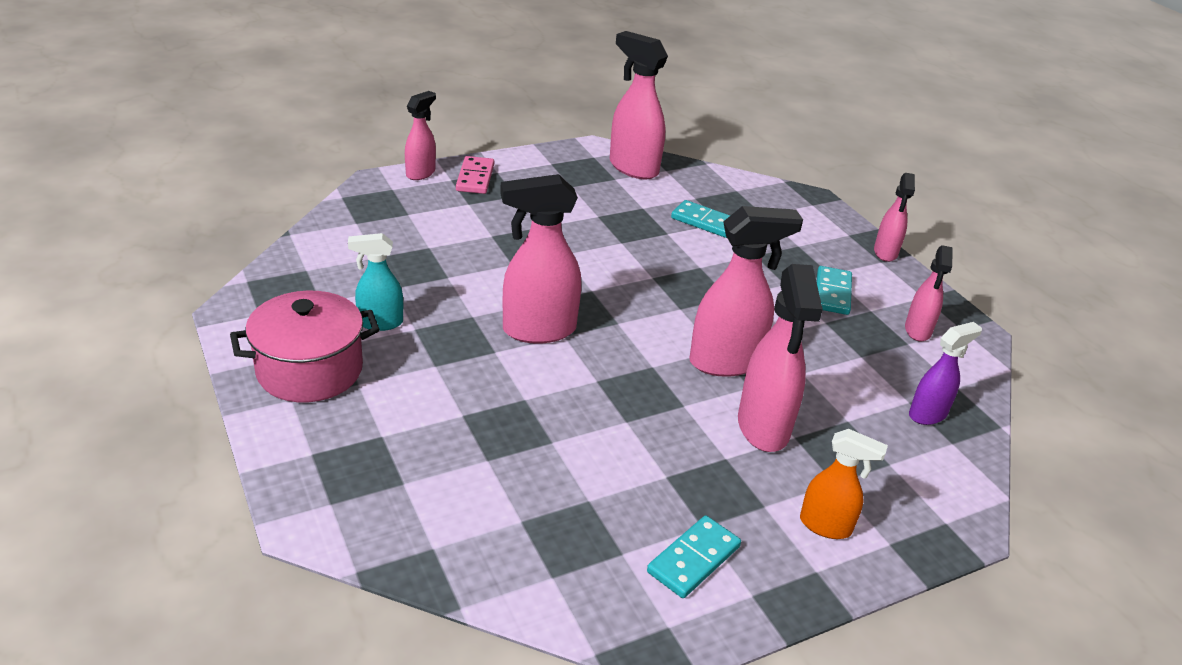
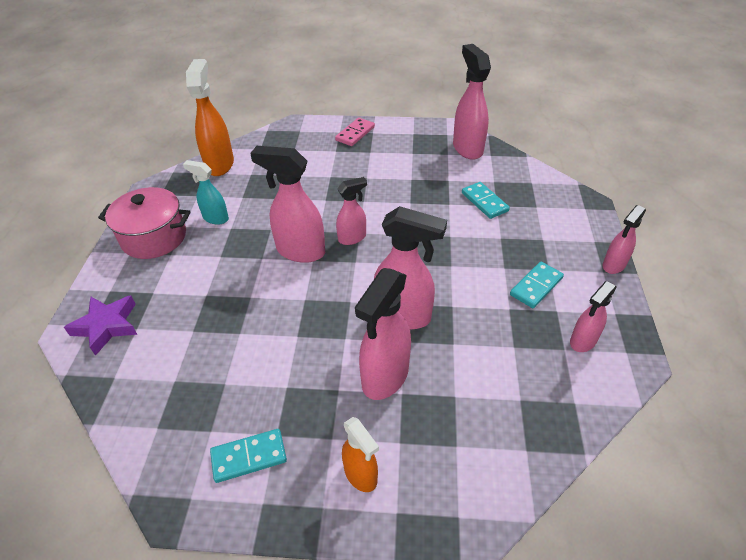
camera: 35 degrees right, 10 degrees up
(314, 255) = (220, 164): none -> orange spray bottle
(356, 495) = (107, 326): none -> purple star
(421, 173) = (325, 123): pink spray bottle -> pink spray bottle (352, 238)
(928, 414) = (527, 417): purple spray bottle -> none

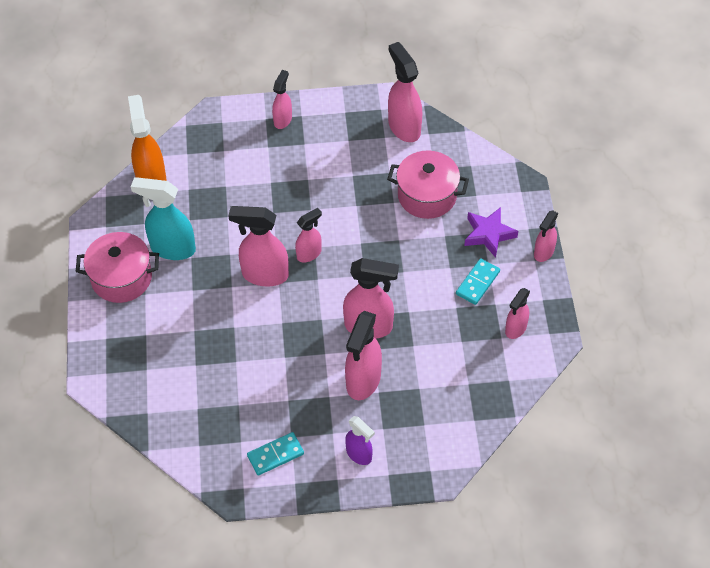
camera: 10 degrees left, 10 degrees up
(107, 326) = (120, 371): purple star -> purple star (488, 234)
(215, 218) = (172, 248): turquoise spray bottle -> turquoise spray bottle, size x1.69
(355, 134) = (283, 119): pink domino -> pink spray bottle
(361, 475) = (359, 454): orange spray bottle -> purple spray bottle
(484, 202) = (427, 195): turquoise domino -> pink pot

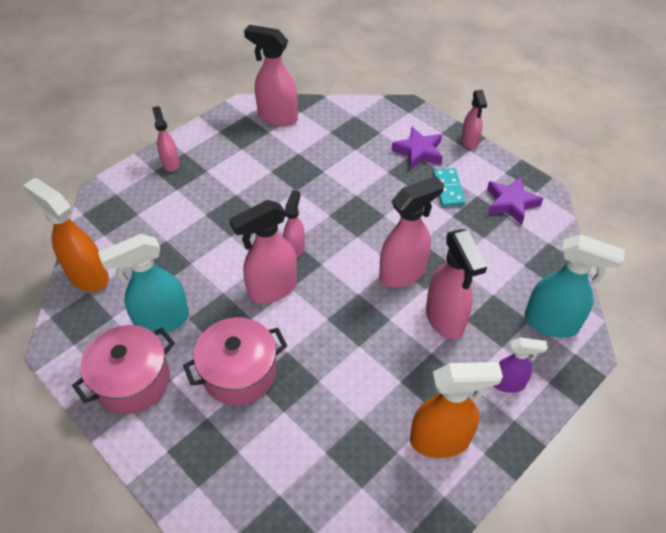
camera: 40 degrees left, 5 degrees down
(275, 455) = (440, 440): turquoise domino -> orange spray bottle
(427, 195) = (344, 152): pink pot -> pink pot (239, 373)
(437, 439) = (551, 323): none -> turquoise spray bottle
(515, 329) = (511, 203): pink spray bottle -> purple star

